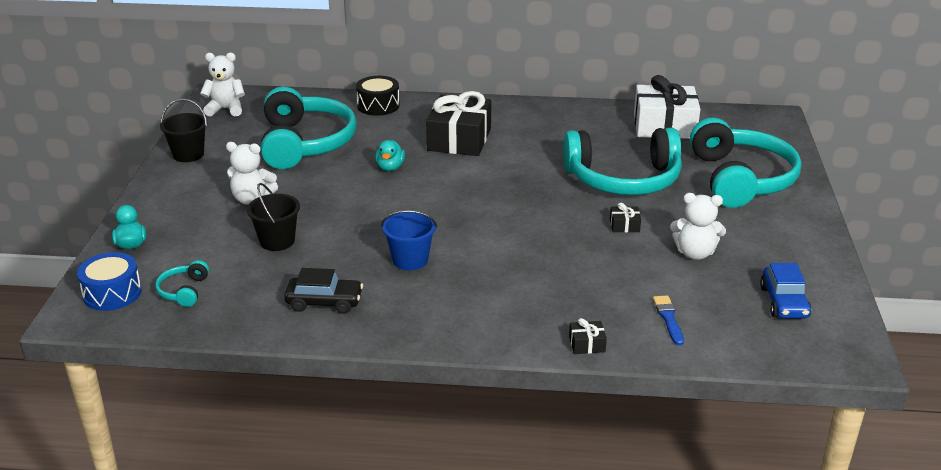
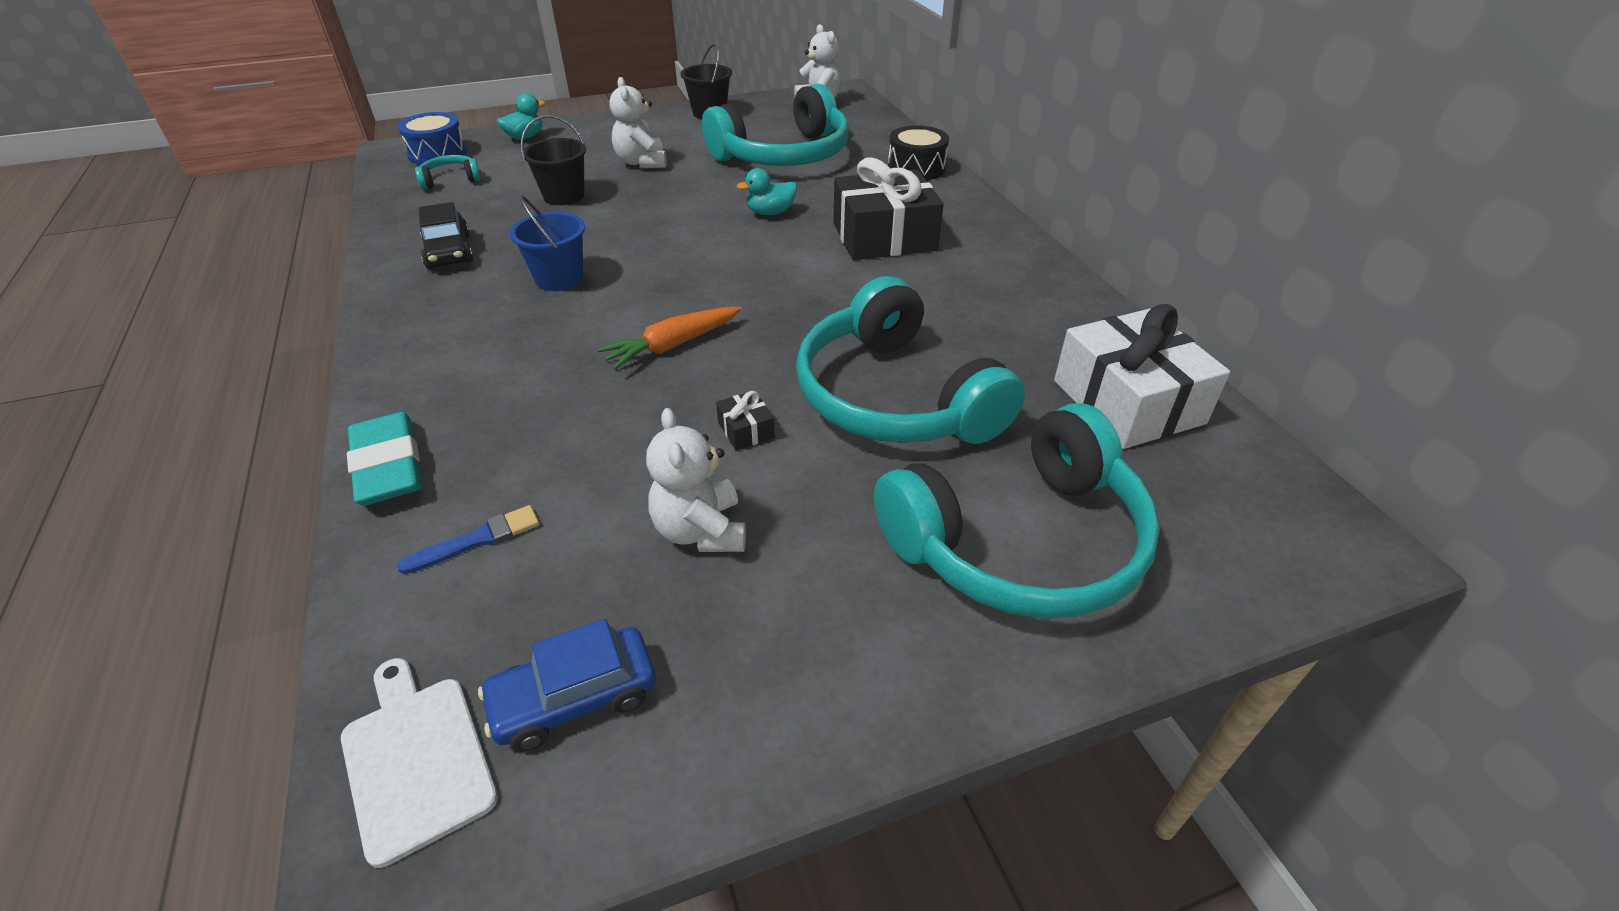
camera: 65 degrees right, 10 degrees up
(527, 232) = (673, 345): none -> orange carrot
(587, 344) = (388, 466): black gift -> turquoise eraser
(802, 346) = (417, 759): none -> white cutting board

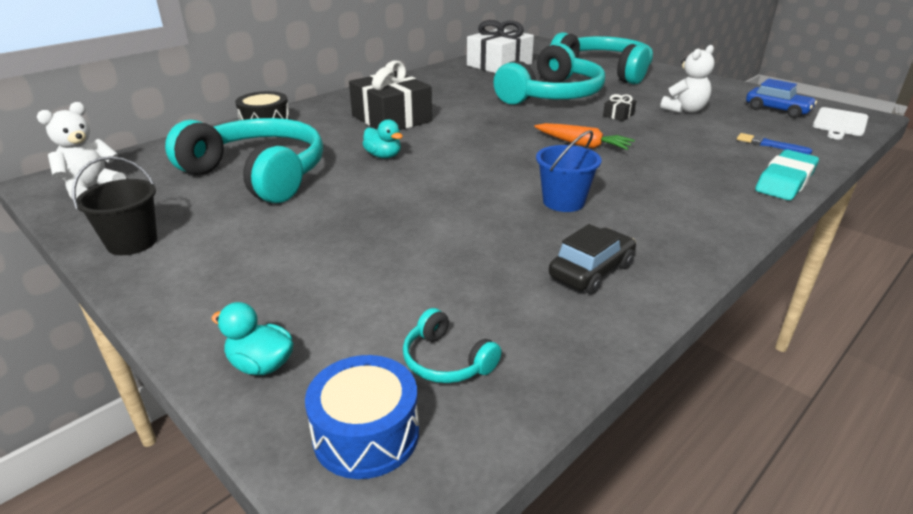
camera: 115 degrees left, 10 degrees down
(564, 196) = (425, 255): black bucket -> none
(642, 162) = (312, 239): white teddy bear -> none

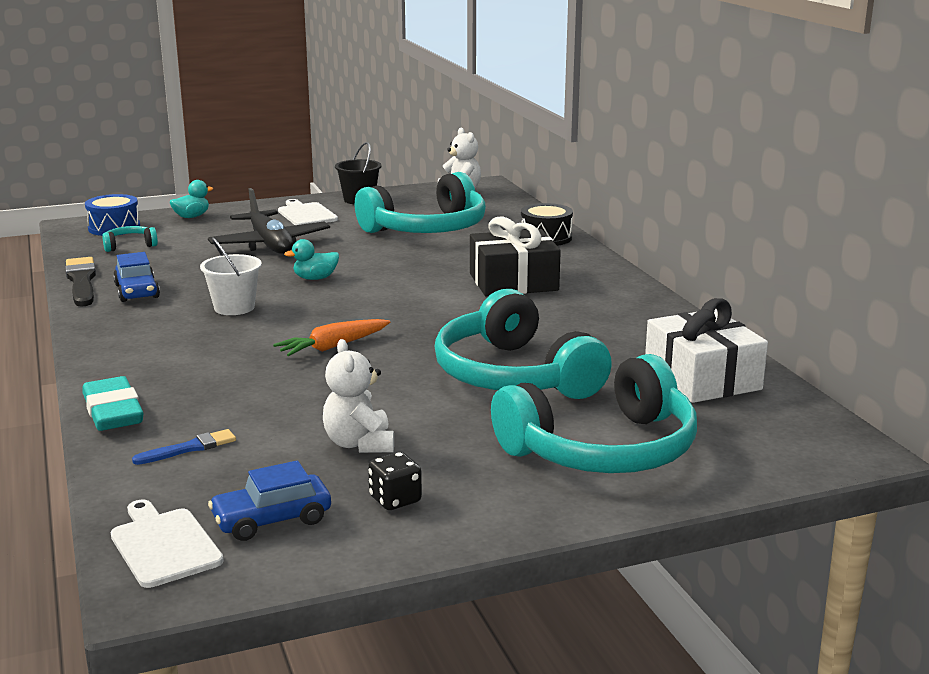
camera: 115 degrees right, 10 degrees down
(218, 260) = (306, 214): none -> white cutting board
(364, 245) = (269, 244): none -> black plane
(383, 156) = (414, 267): turquoise duck -> turquoise duck (315, 278)
(563, 202) = (234, 307): blue bucket -> white bucket
(591, 271) = (137, 291): black car -> blue car
(612, 330) = (81, 281): none -> black brush
(618, 115) = (394, 393): black gift -> none
(714, 94) = (395, 500): none -> black dice

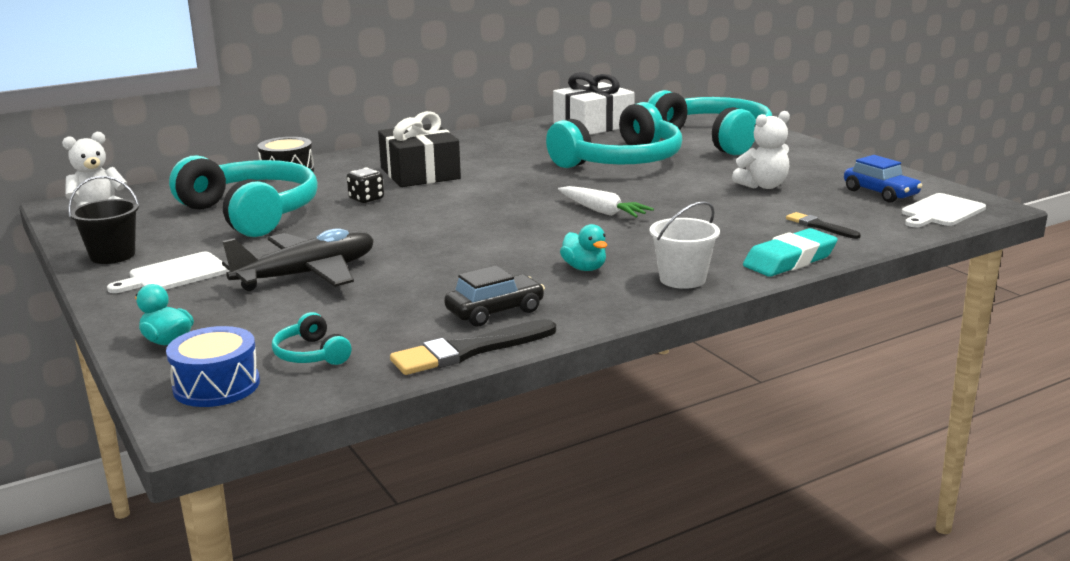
camera: 100 degrees left, 0 degrees up
(137, 291) = (495, 311): blue car -> black car
(189, 448) = (819, 226): blue brush -> black brush
(234, 307) = (526, 258): white bucket -> white bucket (682, 279)
(315, 278) = (427, 239): turquoise duck -> turquoise duck (584, 268)
(333, 347) = (602, 211): orange carrot -> white carrot
(395, 500) = (823, 172): black dice -> black dice (366, 199)

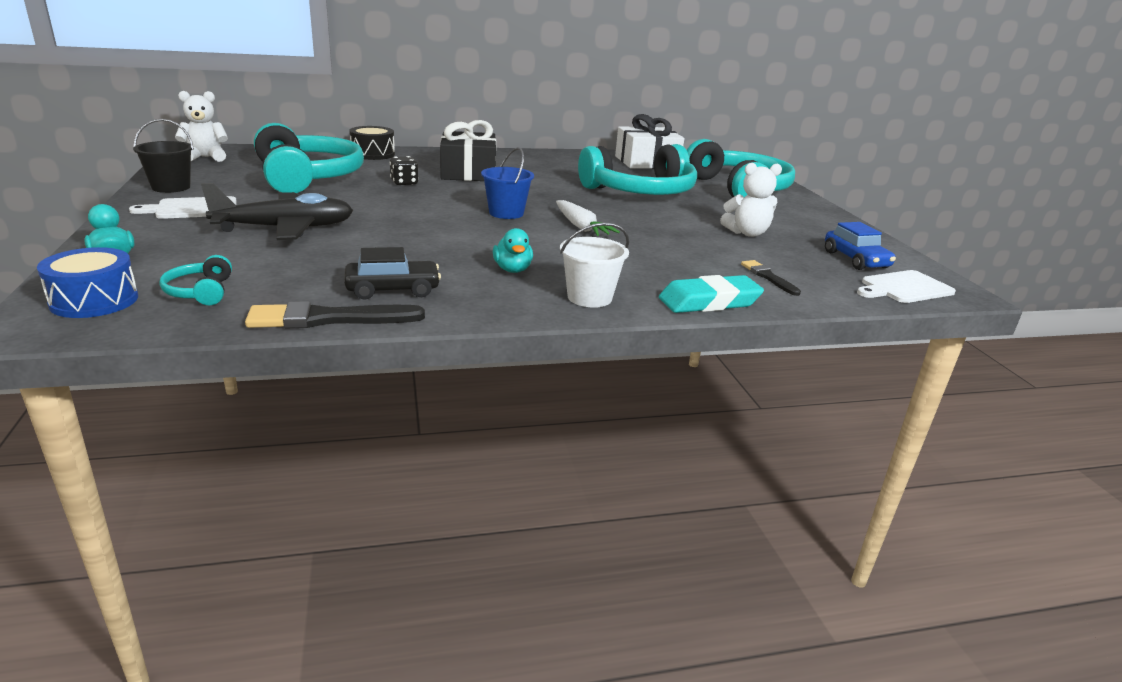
camera: 15 degrees right, 5 degrees up
(513, 212) = (506, 213): none -> blue bucket

